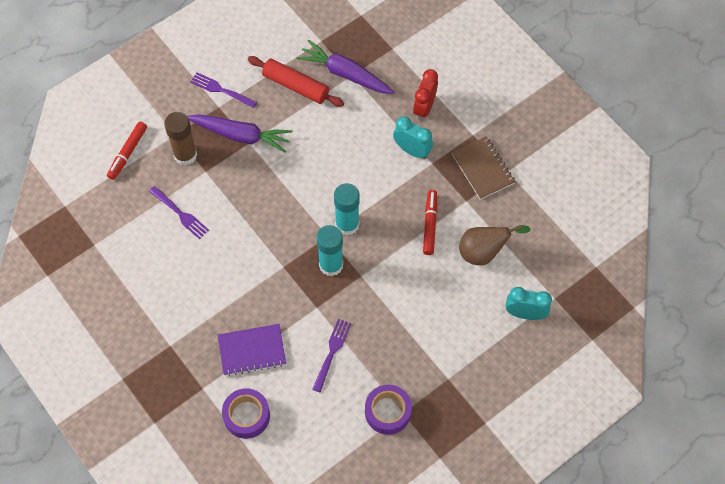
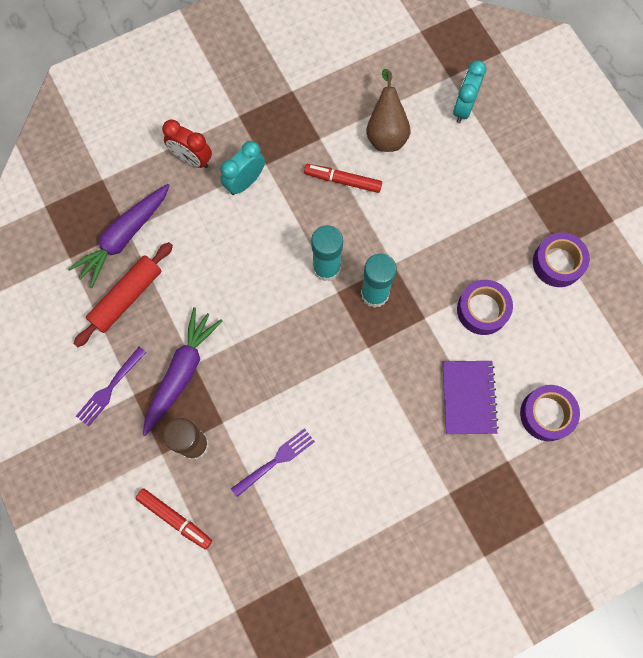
camera: 80 degrees left, 10 degrees up
(332, 353) = (482, 310): purple fork -> purple tape
(483, 169) = (284, 114): brown notebook -> none

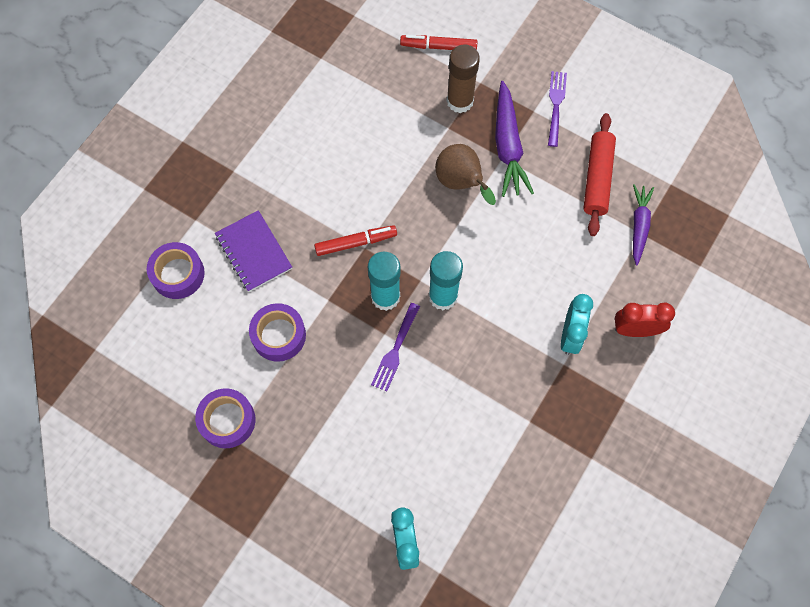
camera: 150 degrees right, 5 degrees down
(124, 237) = (639, 226): purple carrot -> purple carrot, size x0.66
(275, 461) = (387, 122): purple fork -> purple fork (395, 349)
(343, 181) = (480, 389): red marker -> red marker (356, 243)
(386, 133) = (468, 465): brown pear -> brown pear (461, 183)

